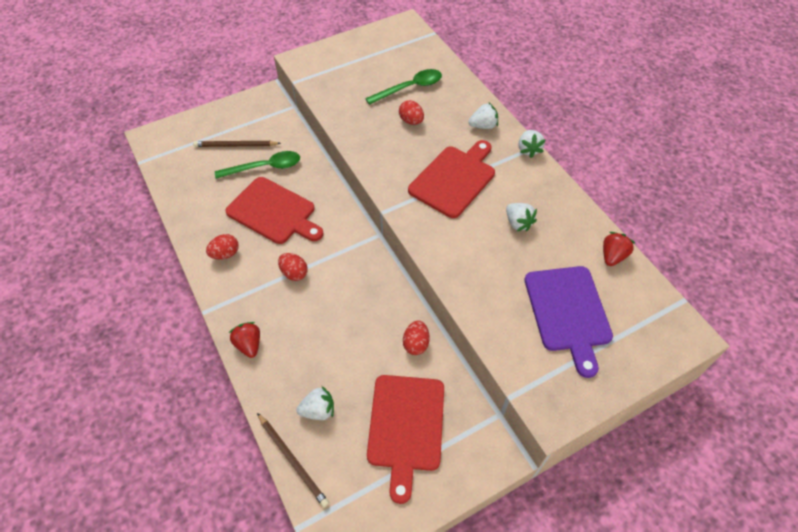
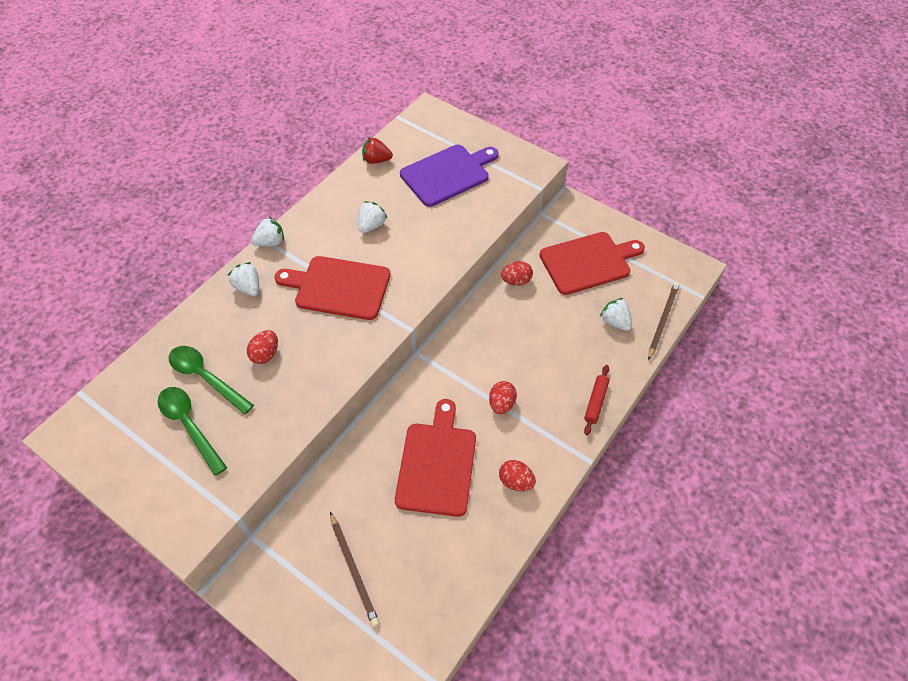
camera: 115 degrees left, 0 degrees up
(249, 344) = (596, 402): red strawberry -> red rolling pin
(265, 167) = (375, 511): green spoon -> green spoon (189, 425)

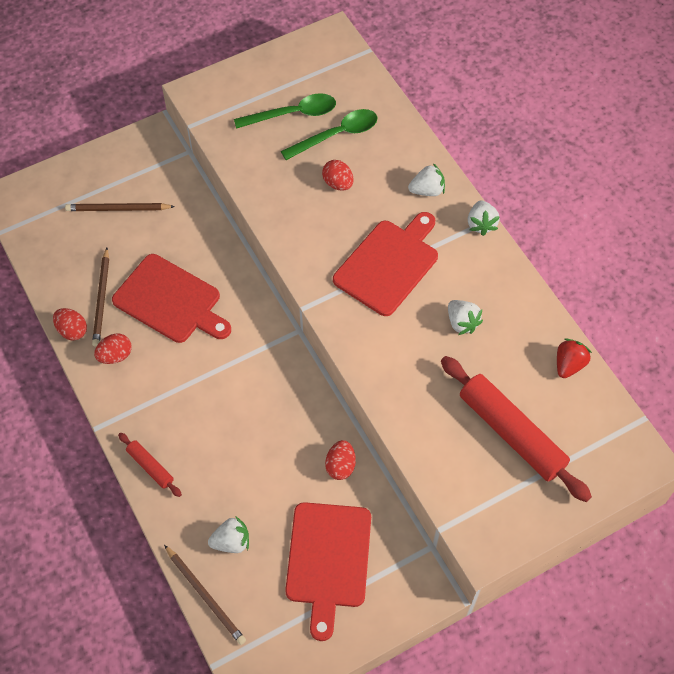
camera: 115 degrees right, 5 degrees up
(448, 174) = (511, 433): purple cutting board -> red rolling pin
(465, 526) = (102, 299): none -> brown pencil
(501, 404) = (198, 380): red egg -> red egg (72, 330)

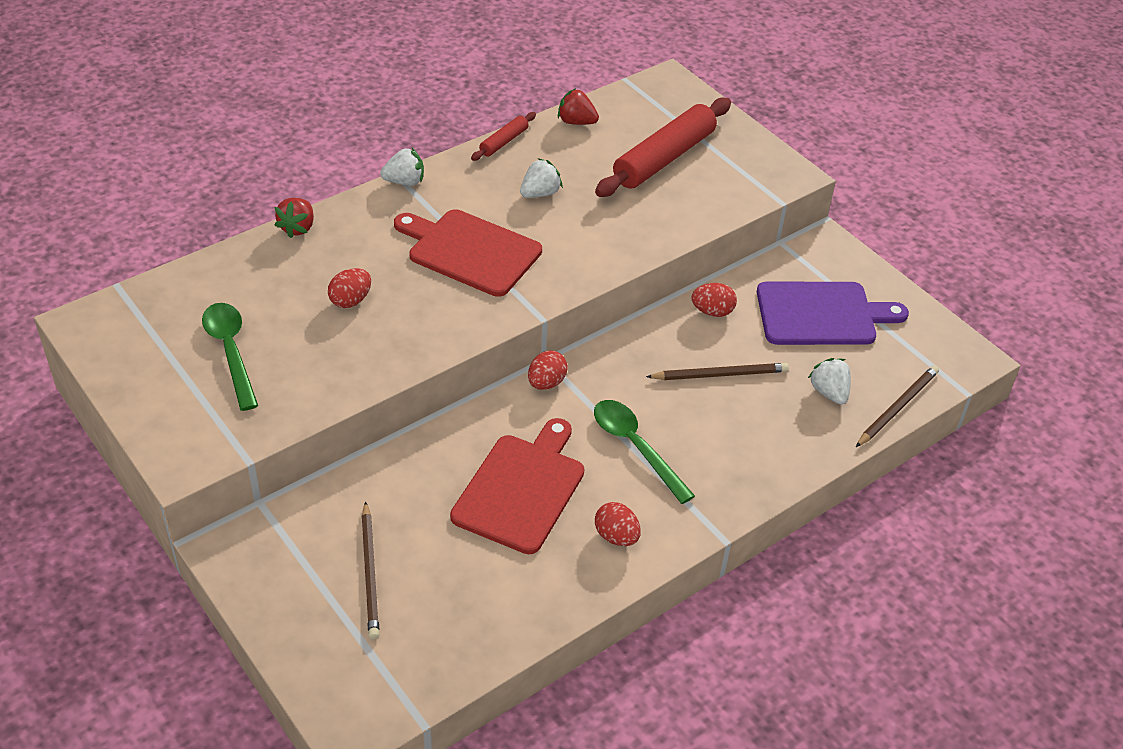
camera: 100 degrees left, 15 degrees down
(72, 330) = (586, 593): red egg -> red egg (546, 383)
(102, 299) = (530, 567): brown pencil -> brown pencil (720, 374)
(150, 467) = (762, 477): red rolling pin -> red rolling pin (504, 142)
(328, 560) = (821, 314): red cutting board -> purple cutting board
(337, 135) = (269, 306): green spoon -> green spoon (635, 447)
(425, 152) = (298, 228): none -> red strawberry
(427, 190) = (358, 224): white strawberry -> none

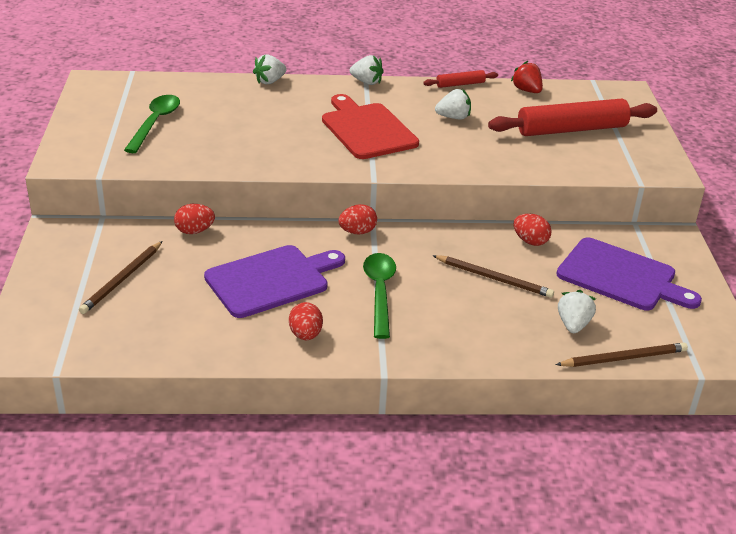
camera: 35 degrees right, 10 degrees down
(298, 228) = (270, 81): red strawberry -> white strawberry
(351, 300) = (258, 126): red egg -> red egg (194, 231)
(521, 489) = (271, 280): red cutting board -> purple cutting board

